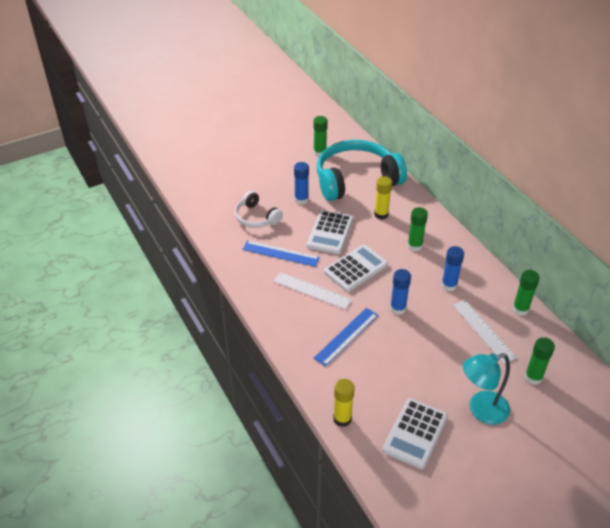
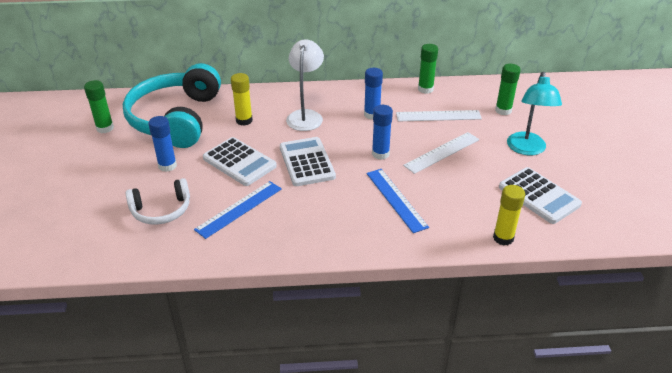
camera: 65 degrees left, 5 degrees down
(312, 290) = (315, 203): white ruler -> white ruler (442, 152)
(414, 246) = (306, 116): green glue stick -> white lamp

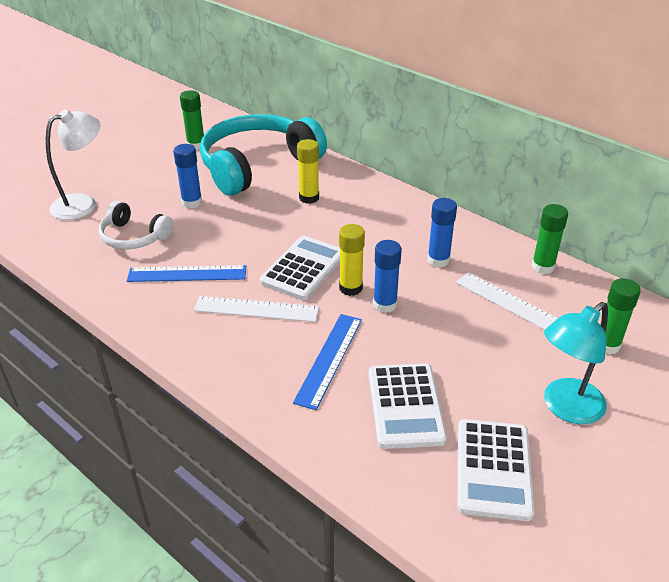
camera: 45 degrees right, 0 degrees up
(239, 162) = (248, 233): white calculator -> white calculator (405, 406)
(306, 116) = (370, 224): white lamp -> white lamp (83, 204)
(442, 152) = (453, 345): white ruler -> white ruler (256, 309)
(503, 238) = (375, 481): yellow glue stick -> yellow glue stick (350, 288)

